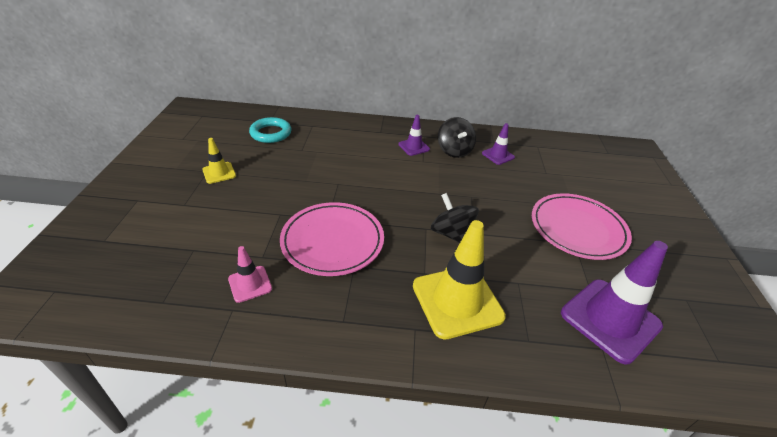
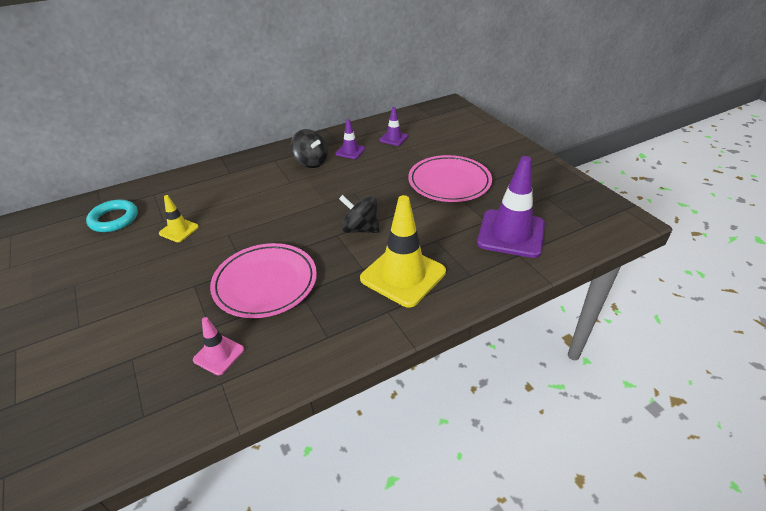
camera: 30 degrees left, 0 degrees up
(219, 173) = (90, 280): yellow traffic cone -> yellow traffic cone (179, 230)
(414, 147) = (272, 173): purple traffic cone -> purple traffic cone (393, 138)

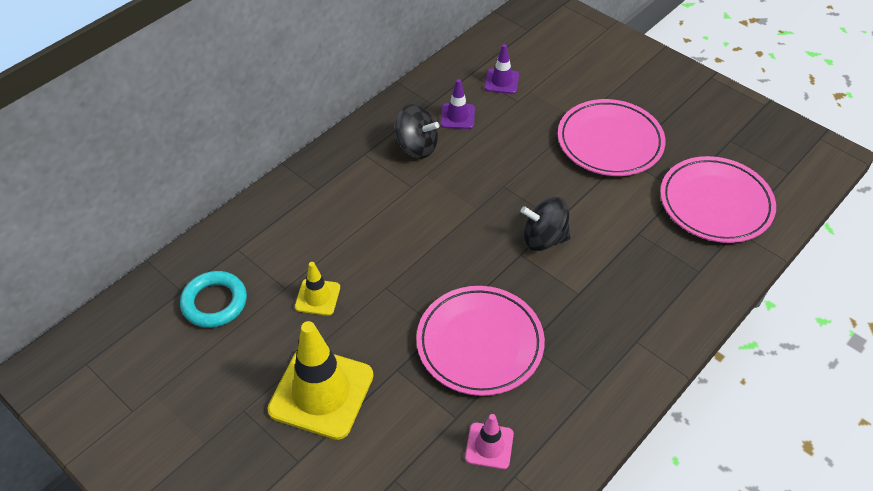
camera: 20 degrees left, 10 degrees up
(403, 275) = (628, 291): yellow traffic cone -> yellow traffic cone (321, 392)
(511, 234) = (715, 203): purple traffic cone -> pink plate

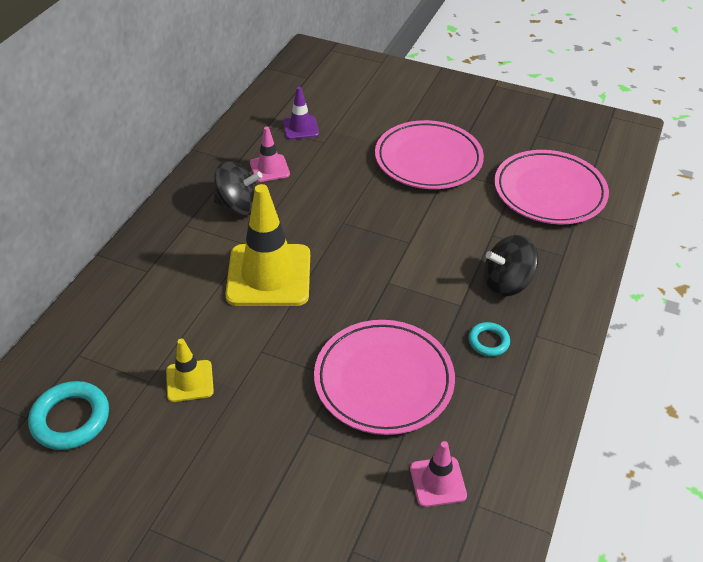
camera: 20 degrees left, 5 degrees down
(321, 392) = (233, 481): yellow traffic cone -> yellow traffic cone (269, 275)
(457, 116) = (269, 168): purple traffic cone -> pink traffic cone
(544, 239) = (404, 262): black spinning top -> black spinning top (507, 283)
(589, 335) = (488, 341): none -> turquoise ring

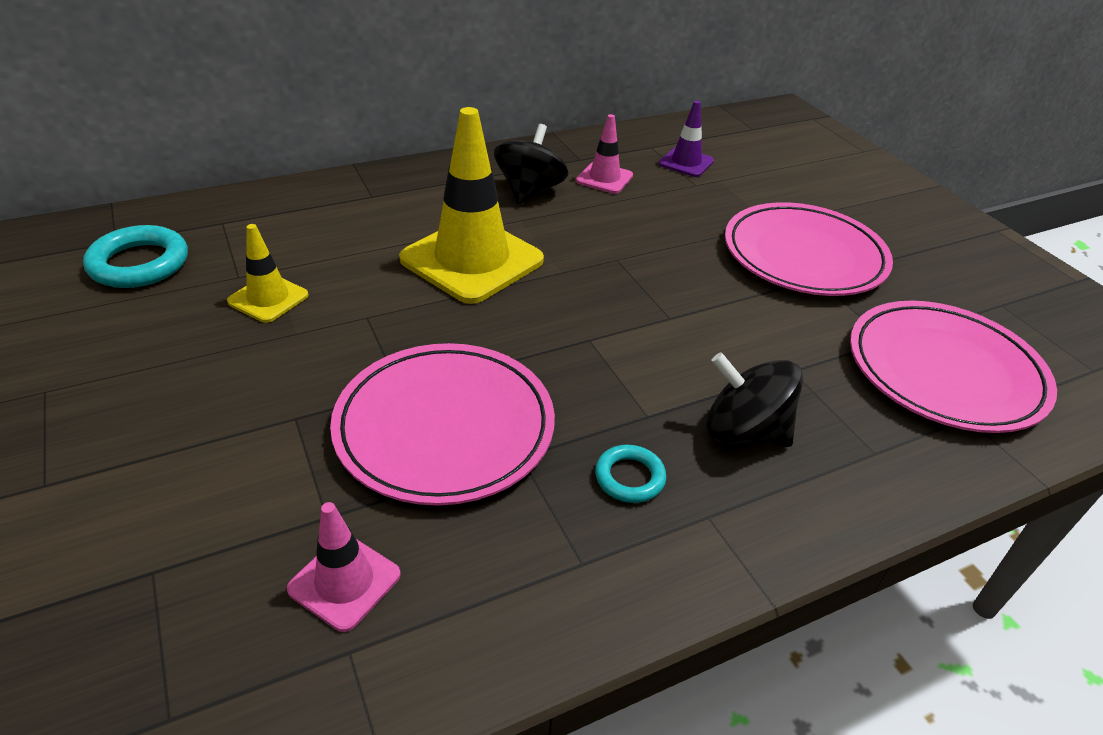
camera: 40 degrees right, 5 degrees down
(239, 205) = (529, 191): black spinning top -> black spinning top turned 120 degrees counterclockwise

